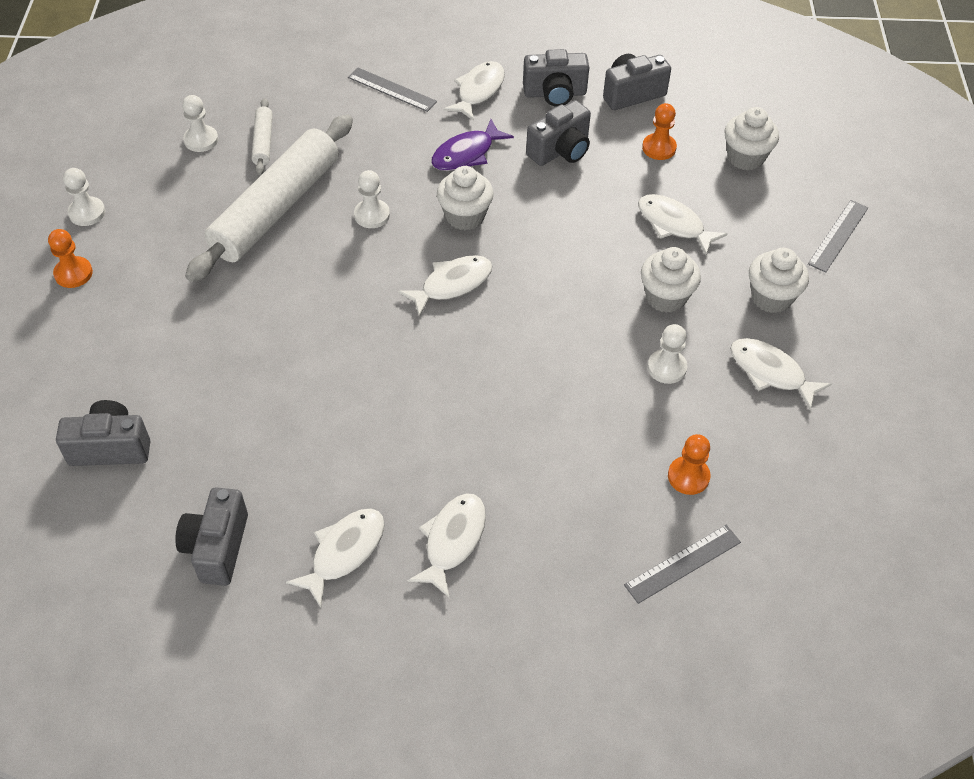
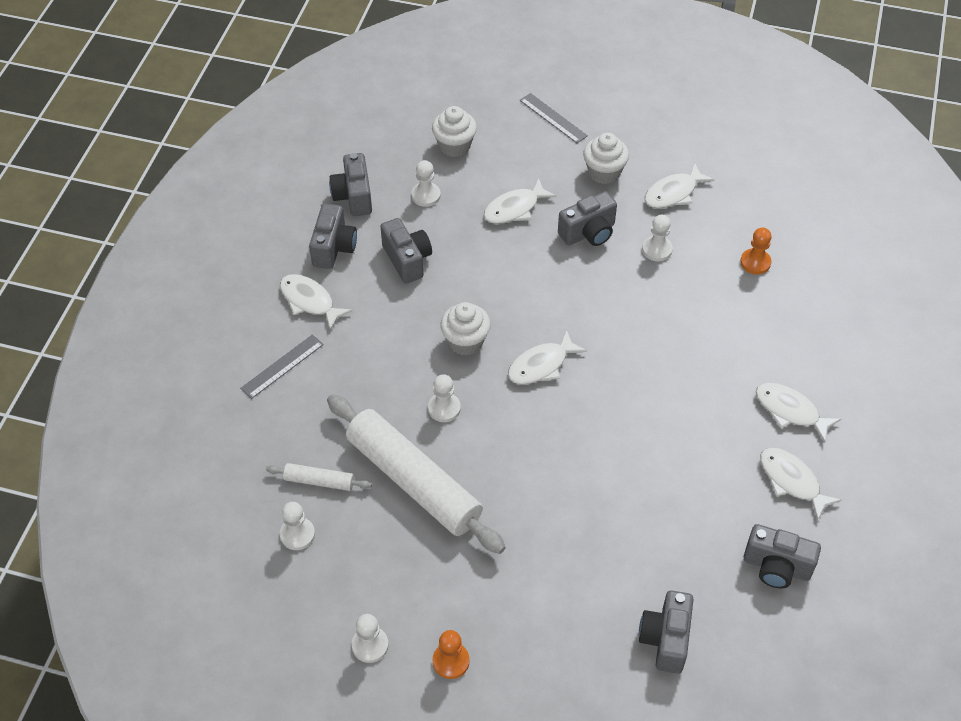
camera: 75 degrees left, 0 degrees up
(452, 285) = (541, 365): white fish -> white fish turned 105 degrees counterclockwise
(466, 154) = (389, 326): purple fish -> none
(659, 148) = (426, 195): orange pawn -> white pawn
(665, 297) = (588, 233): white cupcake -> grey camera
(682, 563) = (824, 284): grey ruler -> none

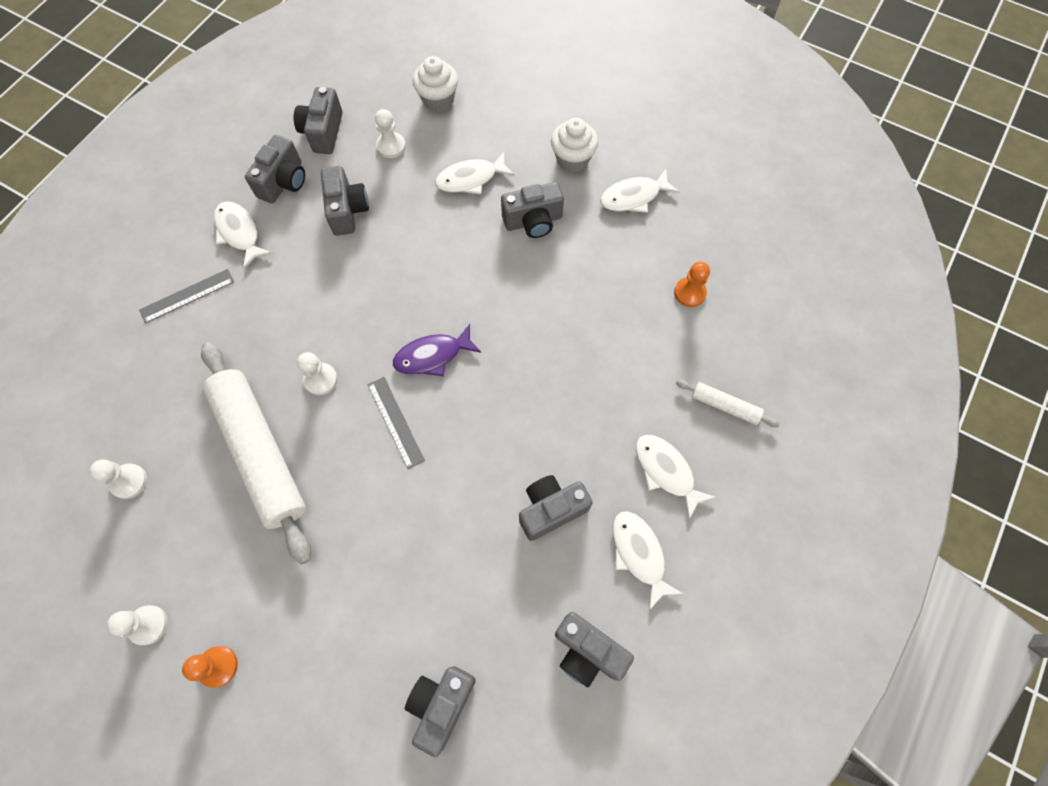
camera: 15 degrees right, 15 degrees up
(319, 481) = (172, 428): white rolling pin -> white rolling pin (724, 406)
(465, 341) = (369, 311): white cupcake -> none
(541, 365) = (432, 356): white fish -> purple fish
(553, 118) = (544, 90): grey ruler -> grey ruler (395, 422)
(657, 249) = (594, 255): white pawn -> none
(701, 465) = (551, 510): none -> grey camera

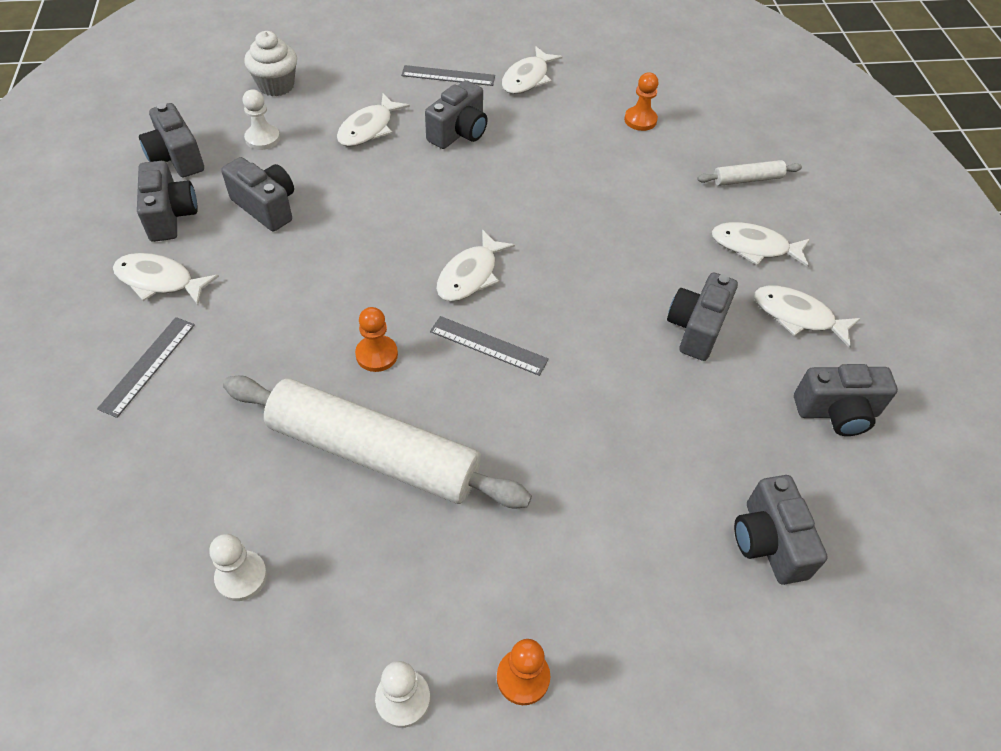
camera: 40 degrees left, 15 degrees down
(320, 379) = (376, 355): white pawn -> orange pawn
(432, 356) = (470, 275): purple fish -> white fish
(572, 159) = (448, 76): white cupcake -> grey ruler

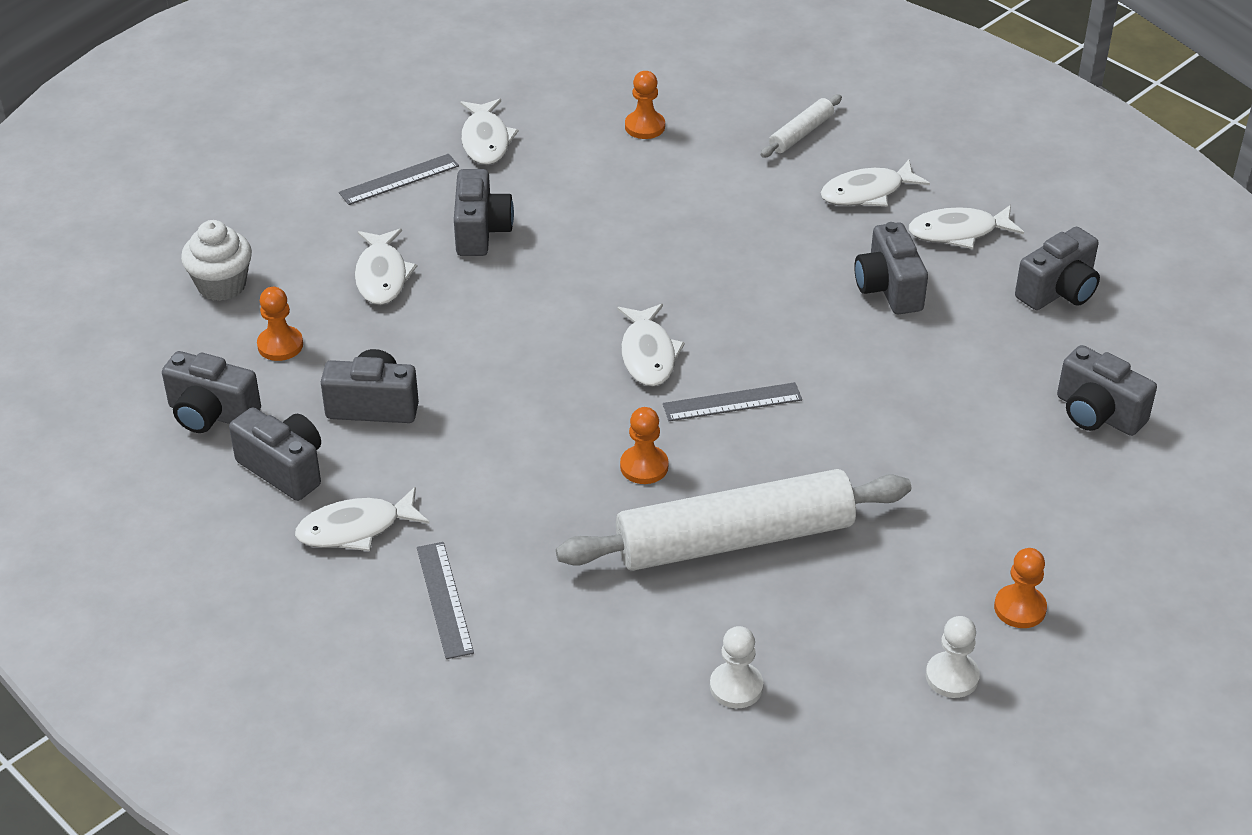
camera: 35 degrees left, 10 degrees down
(262, 138) = (280, 345): white pawn -> orange pawn

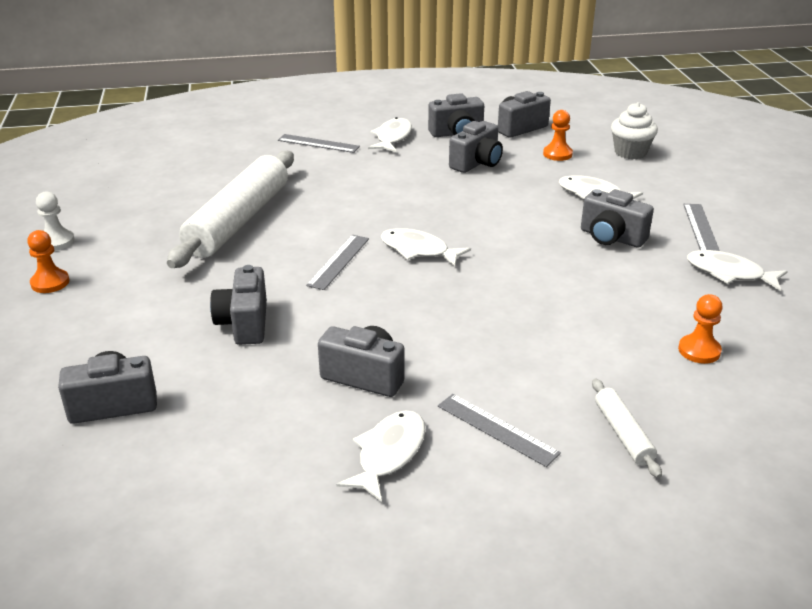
camera: 125 degrees right, 10 degrees down
(644, 466) = (328, 216): orange pawn -> none
(736, 687) = (156, 187): white pawn -> none
(867, 192) = (497, 429): white fish -> grey ruler
(1058, 291) = (250, 469): grey camera -> grey camera (244, 323)

